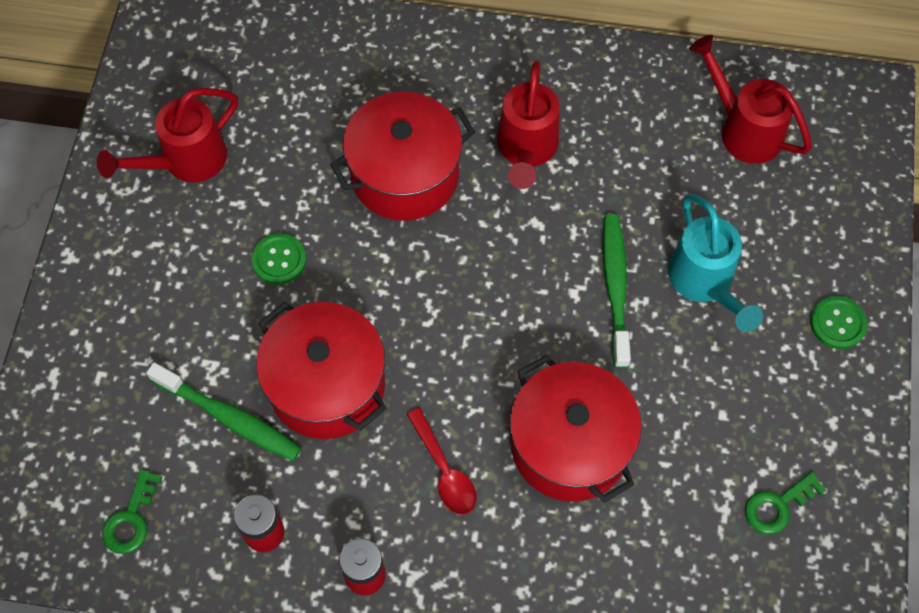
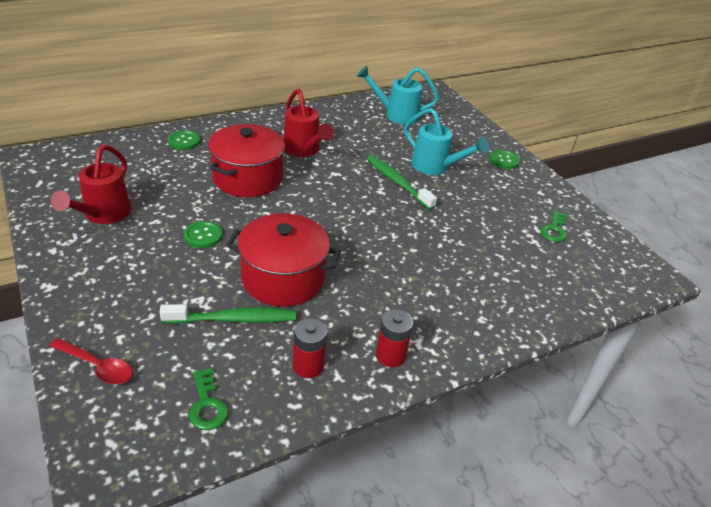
camera: 40 degrees left, 25 degrees down
(368, 54) = (184, 141): none -> green button
(444, 470) = (387, 286): red spoon -> red spoon (97, 366)
(570, 445) = (439, 248): red pot -> none
(743, 129) = (396, 115): red watering can -> turquoise watering can

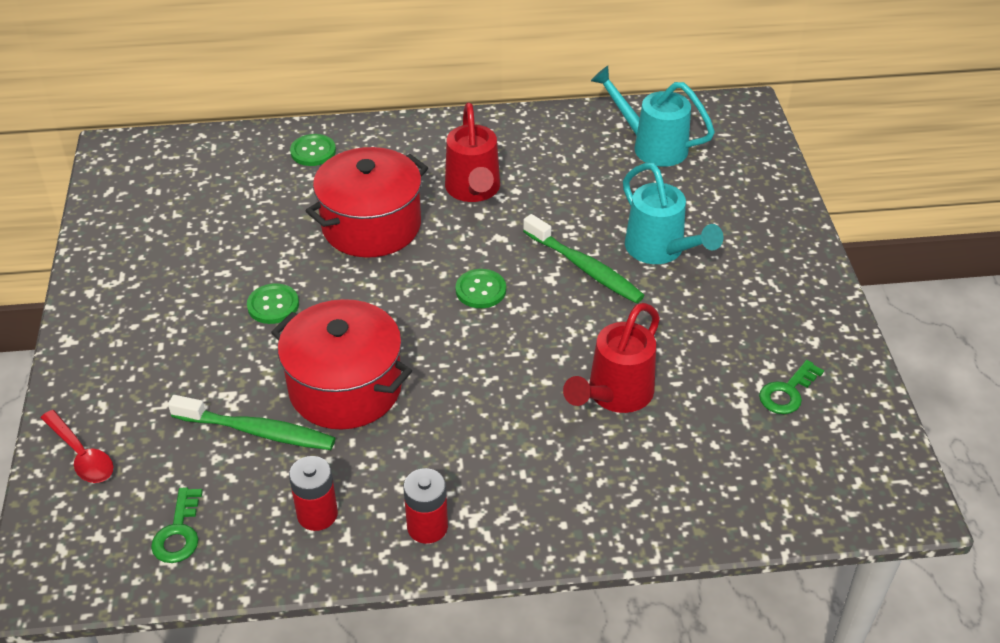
camera: 25 degrees right, 5 degrees up
(103, 215) = (165, 252): red watering can -> red watering can (614, 395)
(397, 182) = (585, 268): green toothbrush -> green toothbrush turned 150 degrees clockwise
(504, 160) = (783, 256): green button -> green button (480, 290)

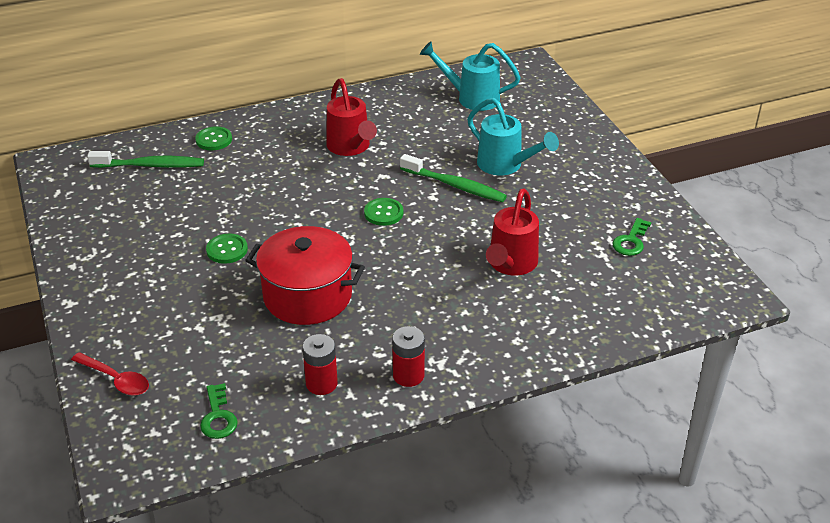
camera: 15 degrees left, 5 degrees down
(257, 431) = (251, 337): green toothbrush -> green toothbrush (150, 165)
(371, 225) = (281, 183): red pot -> none

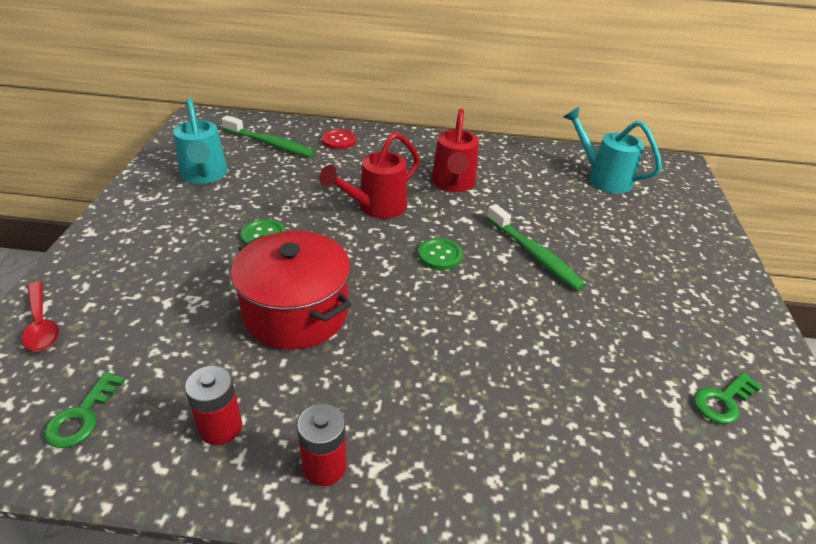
camera: 25 degrees right, 0 degrees up
(214, 140) = (339, 140): green button -> red button
(505, 166) = (603, 253): turquoise watering can -> turquoise watering can (204, 176)
(510, 265) = (545, 369): red watering can -> red watering can (375, 208)

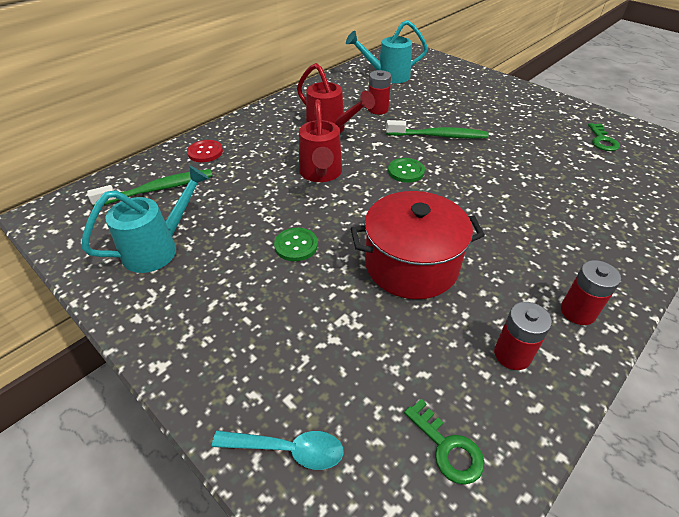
camera: 50 degrees left, 5 degrees up
(41, 324) = (288, 449): red spoon -> turquoise spoon
(204, 176) = (159, 248): turquoise watering can -> turquoise watering can turned 60 degrees counterclockwise
(527, 197) = (378, 109): none -> red battery

